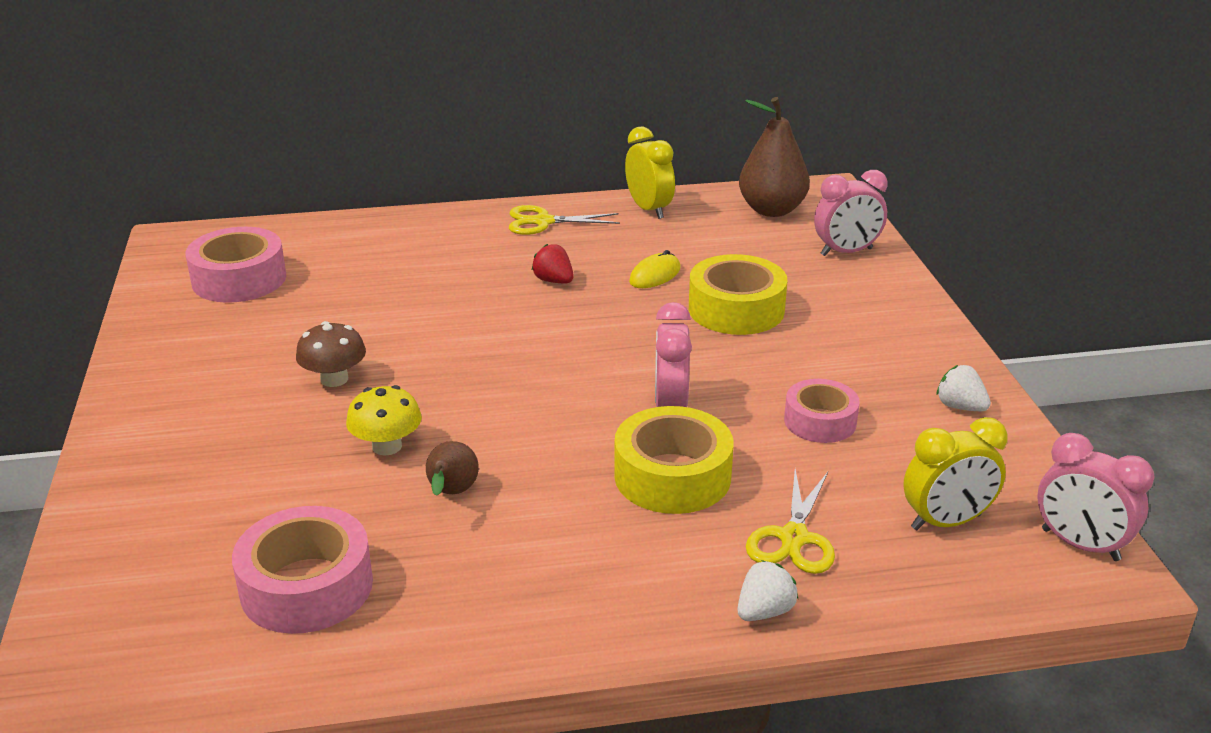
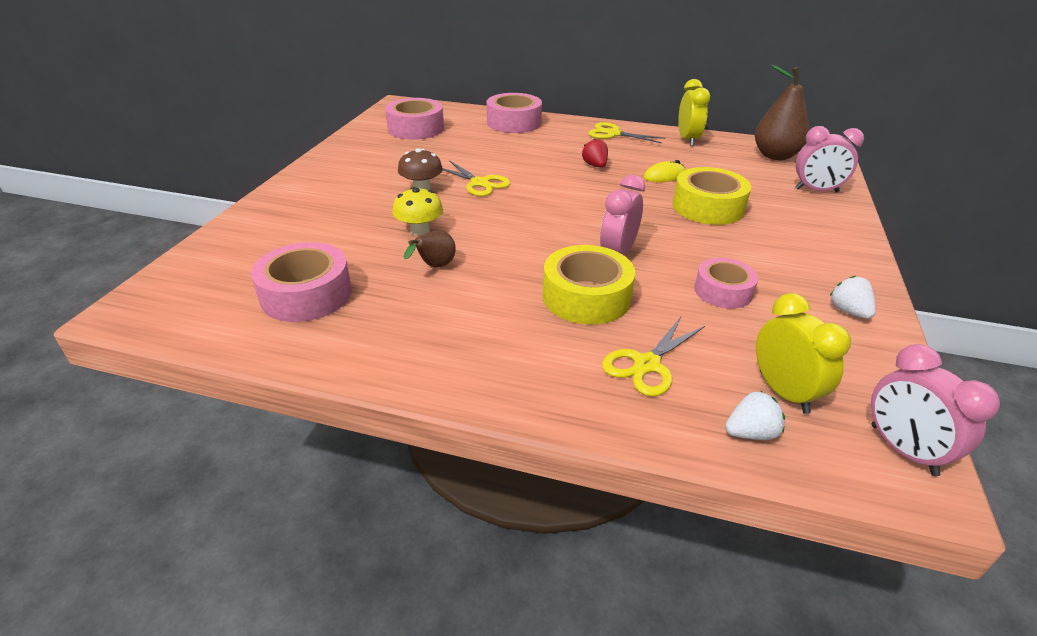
camera: 25 degrees right, 5 degrees up
(386, 234) = (514, 122): none -> pink tape
(414, 350) = (480, 183): none -> yellow scissors
(764, 611) = (586, 409): white strawberry -> white strawberry (750, 433)
(946, 522) = (783, 392): yellow clock -> yellow clock turned 120 degrees counterclockwise

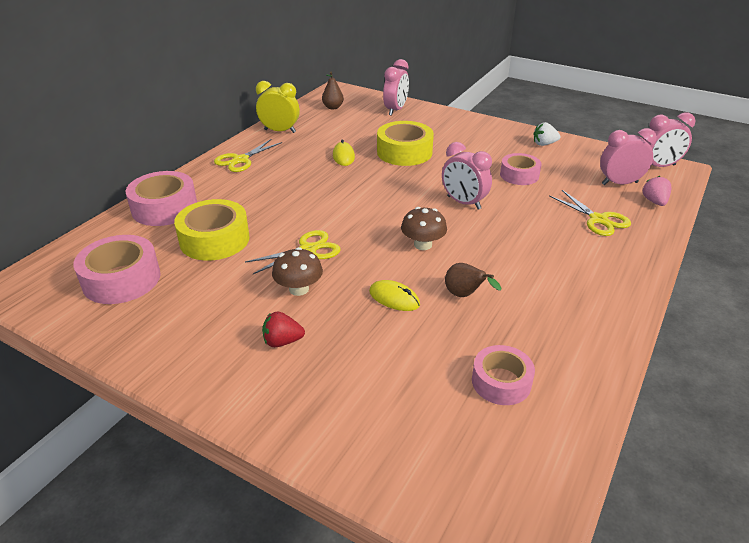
camera: 75 degrees left, 0 degrees up
(306, 294) = (501, 382): pink tape -> pink tape, size x0.65
(420, 230) = (394, 298): yellow mushroom -> yellow mouse
(515, 236) = (423, 244): none -> brown mushroom
(586, 297) = (521, 227): yellow tape -> yellow tape (214, 239)
(595, 165) = (305, 182): red strawberry -> red strawberry (282, 341)
(750, 433) = (654, 202): white strawberry -> pink strawberry
(775, 156) = (333, 107): brown pear -> brown pear, size x0.54
(783, 392) = (619, 183): yellow clock -> pink clock

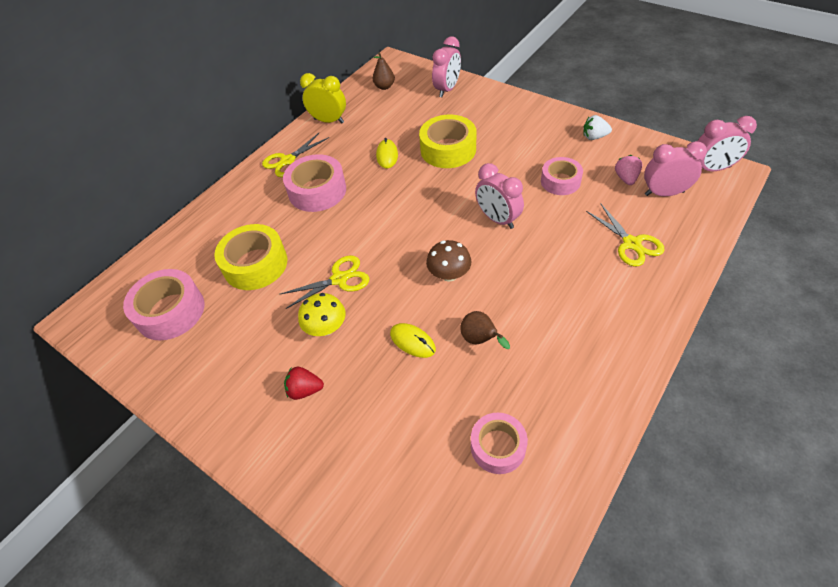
camera: 10 degrees right, 15 degrees up
(165, 208) = (213, 223): pink tape -> pink tape (317, 191)
(299, 289) = (326, 327): brown mushroom -> yellow mushroom
(654, 202) = (696, 219): pink strawberry -> pink strawberry (626, 178)

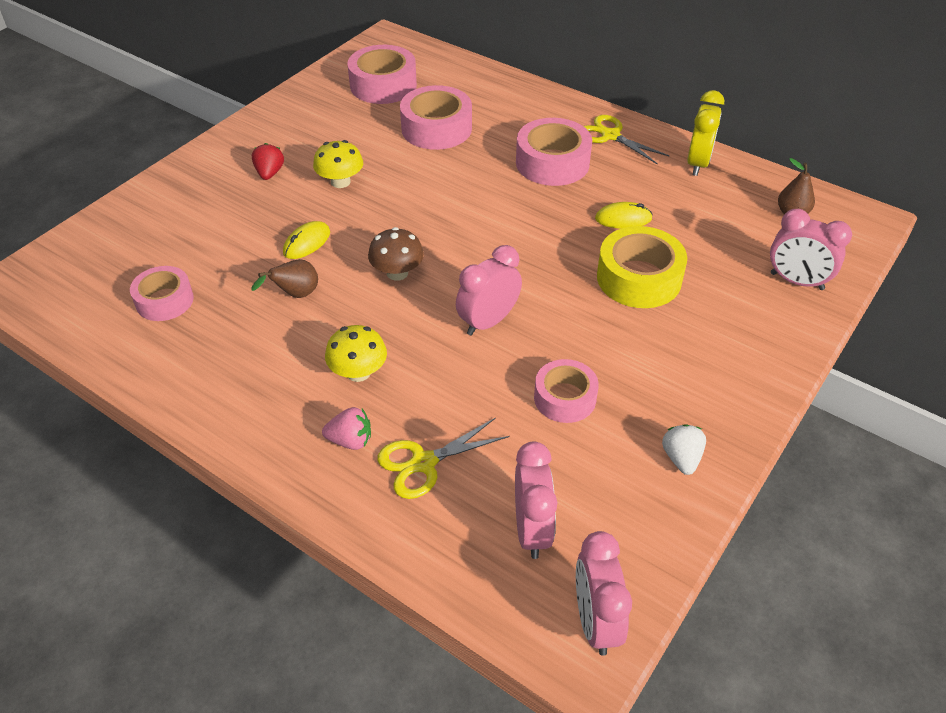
camera: 85 degrees right, 5 degrees down
(255, 264) = (436, 128): yellow tape -> pink tape
(339, 279) = (405, 187): yellow scissors -> none
(559, 287) = (358, 372): none -> yellow mushroom
(626, 178) = (570, 483): pink strawberry -> pink strawberry (350, 440)

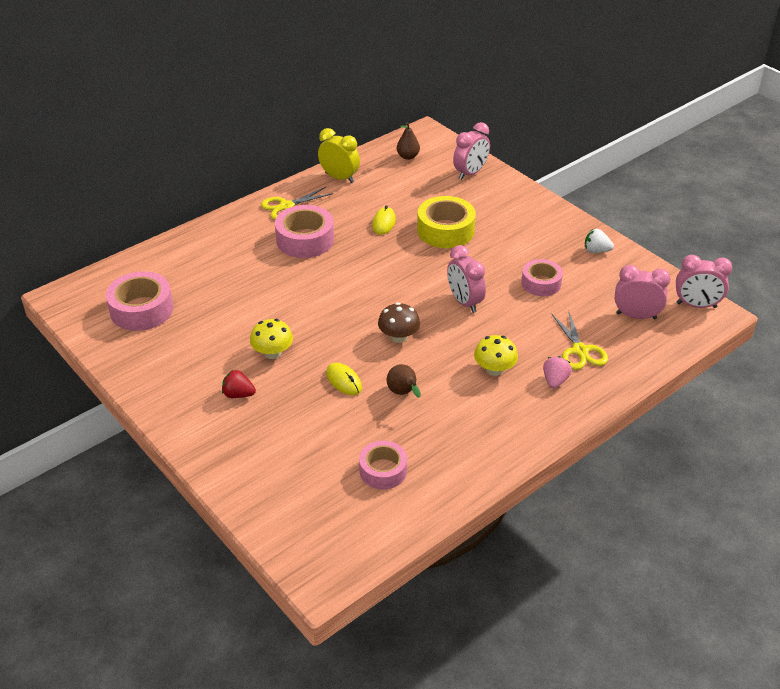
camera: 75 degrees left, 5 degrees down
(436, 128) = (227, 289): pink tape -> none

